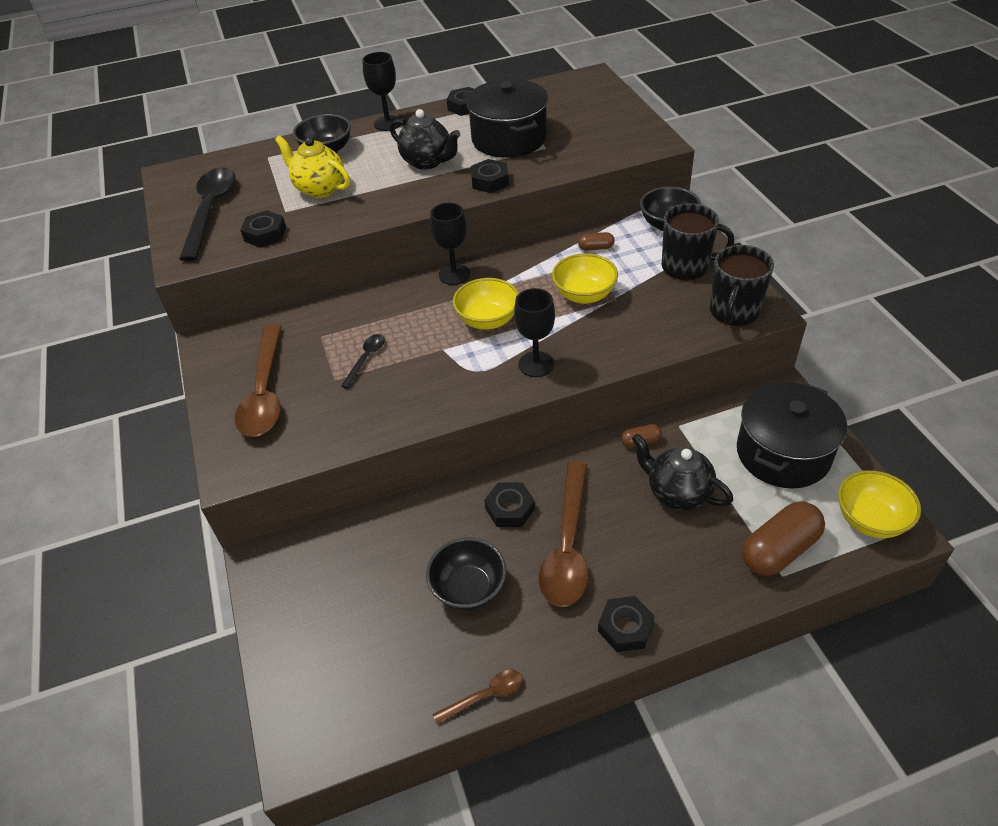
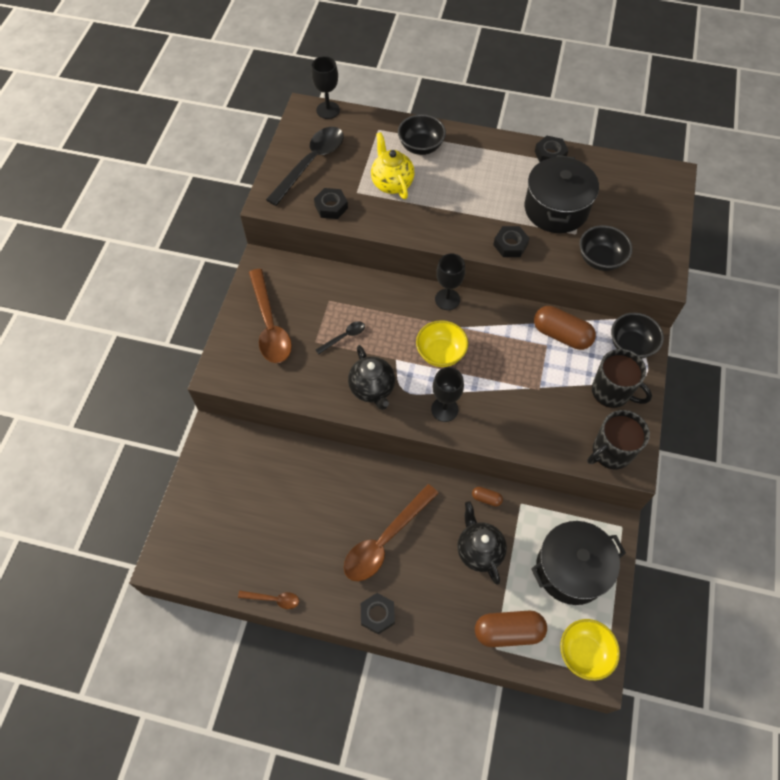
camera: 30 degrees right, 15 degrees up
(265, 392) = (270, 325): brown spoon -> brown spoon turned 45 degrees counterclockwise
(387, 123) = (481, 141): black goblet -> black goblet (328, 110)
(427, 162) = (481, 199): black teapot -> black teapot (372, 389)
(468, 588) = (310, 529): black bowl -> black bowl (600, 259)
(510, 509) = (370, 492): black nut -> none
(584, 295) = (520, 372): yellow bowl -> none
(596, 248) = (561, 335): brown capsule -> brown capsule, size x2.10

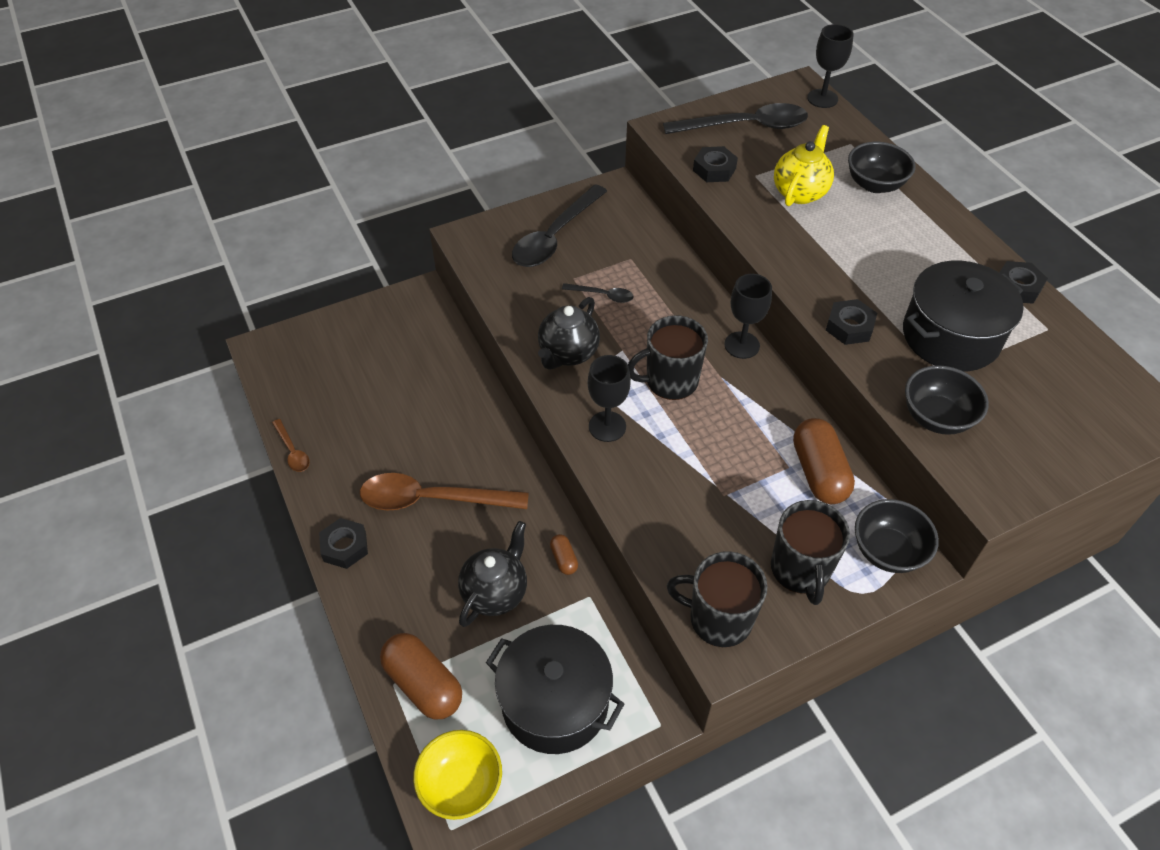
camera: 50 degrees right, 10 degrees down
(270, 325) = (555, 236): brown spoon -> black spoon
(440, 353) = (670, 381): yellow bowl -> black mug

